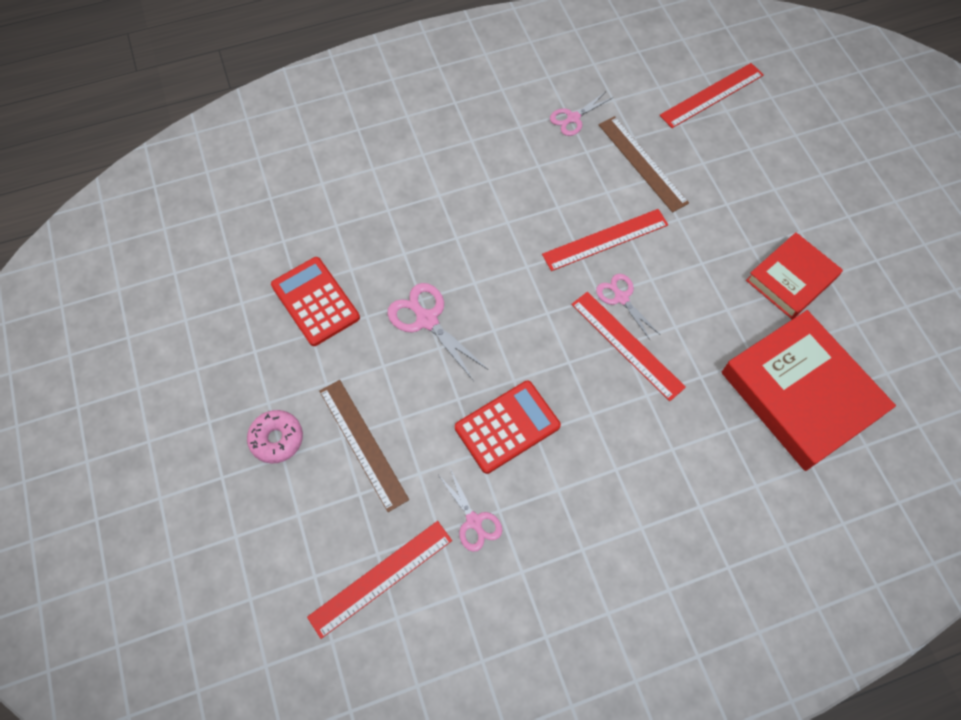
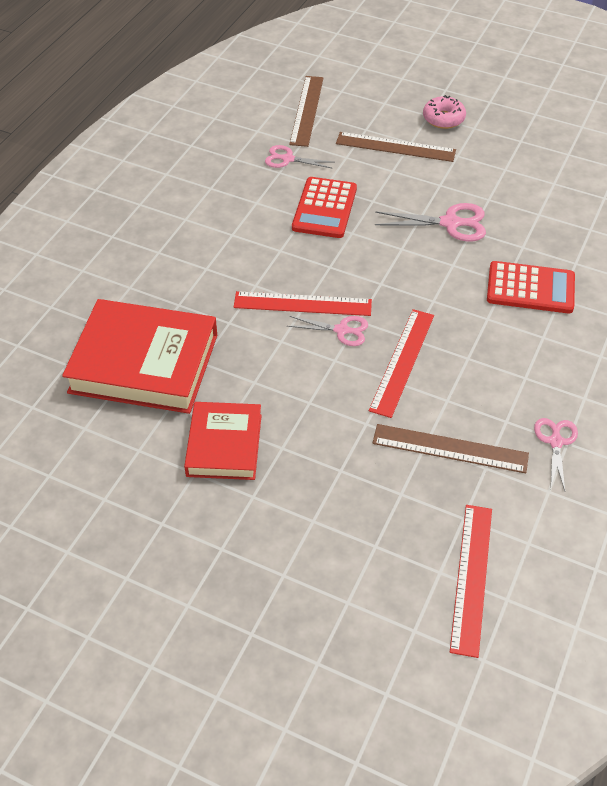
camera: 135 degrees right, 15 degrees down
(315, 301) = (529, 184): red calculator -> red calculator (530, 288)
(380, 577) = (307, 110): red ruler -> brown ruler

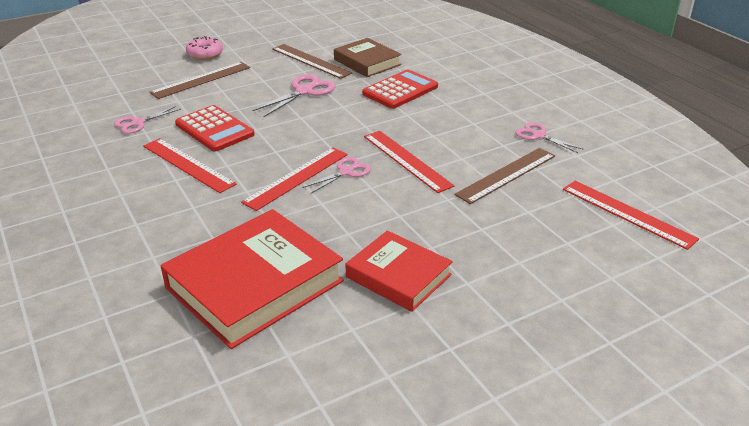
camera: 55 degrees left, 15 degrees down
(258, 228) = (188, 165): none -> red ruler
(307, 110) = (102, 95): brown ruler -> brown ruler (311, 61)
(561, 232) = (367, 62): none -> brown book

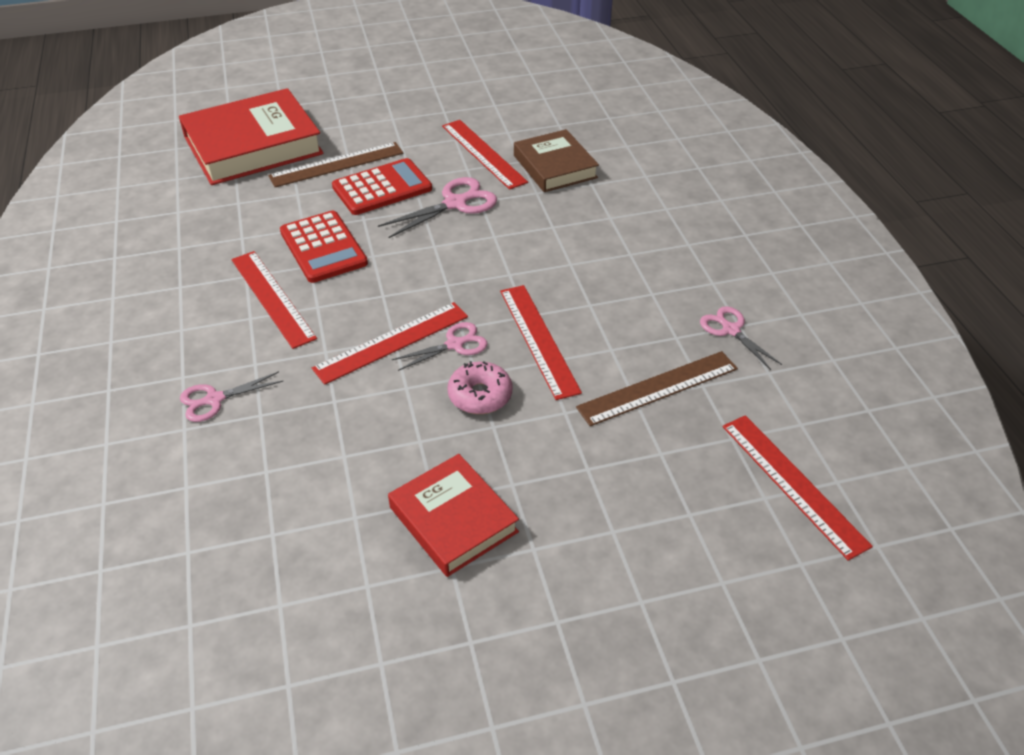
camera: 15 degrees right, 10 degrees up
(138, 123) = (238, 222): pink scissors -> pink scissors (214, 399)
(205, 54) = (357, 123): pink donut -> pink donut (480, 395)
(254, 284) = (281, 494): red book -> red book (253, 145)
(311, 61) = (483, 153): brown ruler -> red ruler
(400, 90) = (578, 221): red calculator -> red calculator (382, 188)

